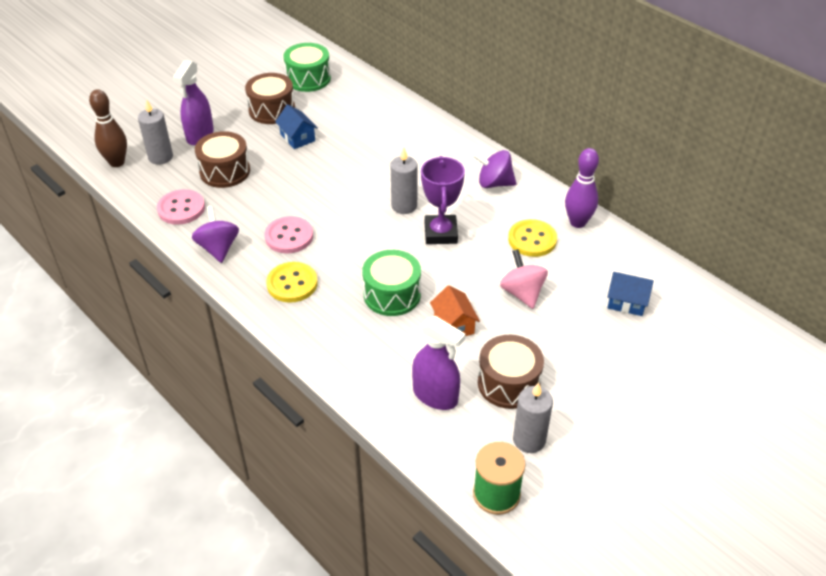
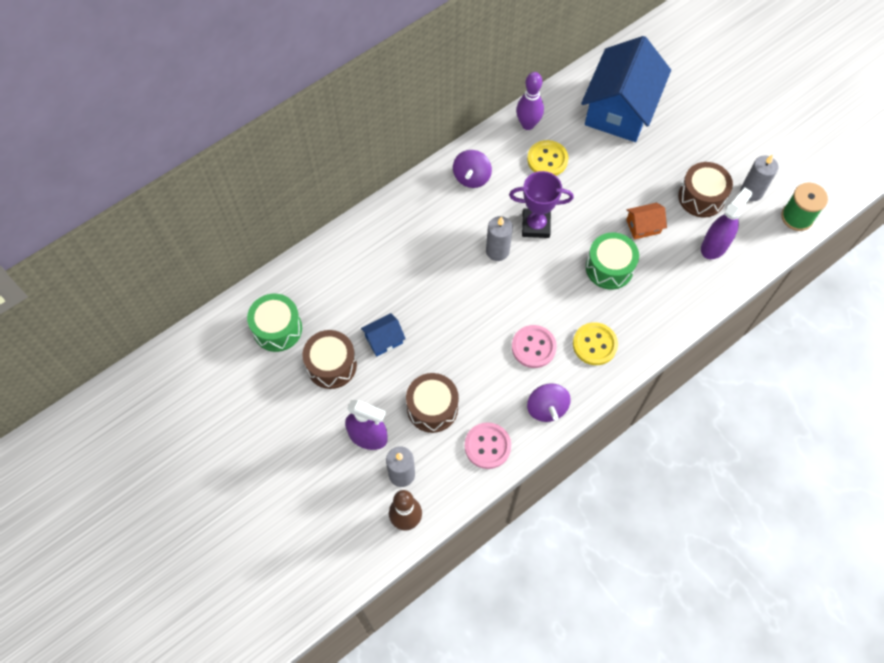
camera: 85 degrees left, 20 degrees up
(218, 248) = (546, 408): purple spinning top -> purple spinning top turned 90 degrees counterclockwise
(522, 293) = (609, 175): pink spinning top -> none
(626, 302) = (620, 109): blue house -> blue house, size x2.41

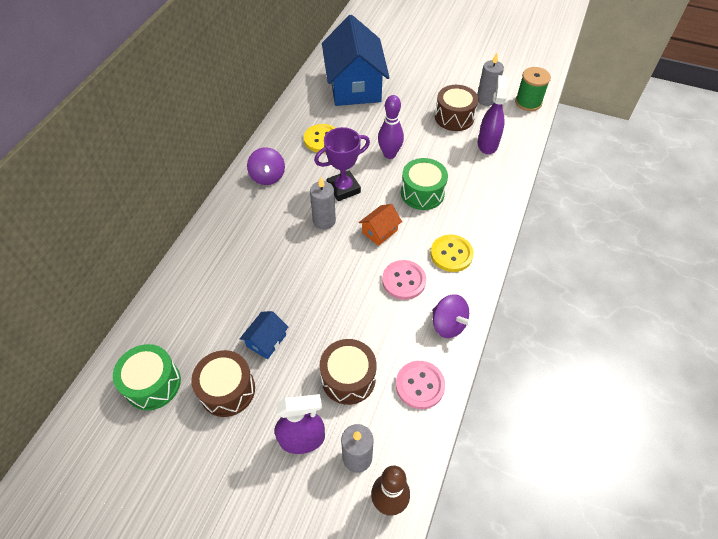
camera: 30 degrees left, 10 degrees down
(528, 124) = (290, 122): purple bowling pin -> purple bowling pin (389, 154)
(643, 226) = (427, 153): orange house -> orange house (379, 231)

